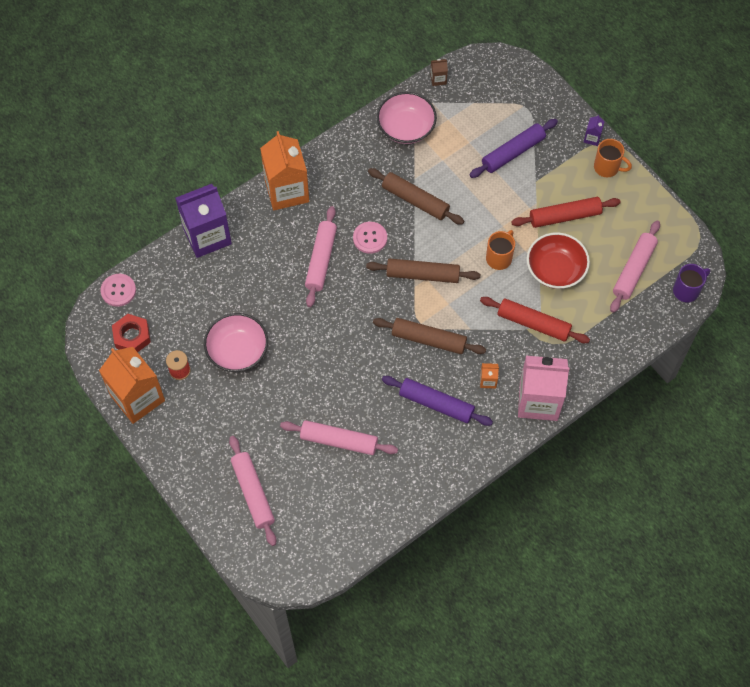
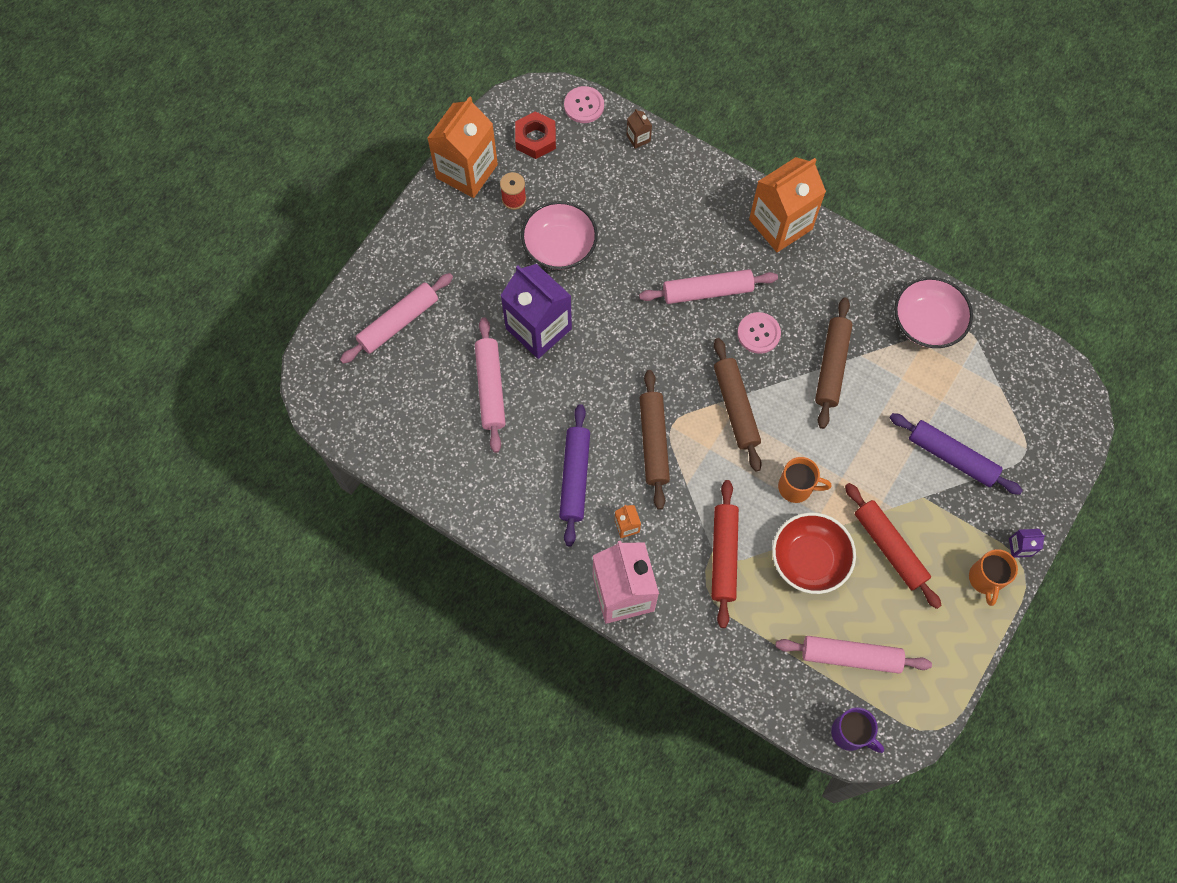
camera: 70 degrees right, 5 degrees up
(207, 236) = (686, 165): purple carton -> purple carton (538, 328)
(438, 79) = (1014, 336): brown carton -> brown carton (638, 138)

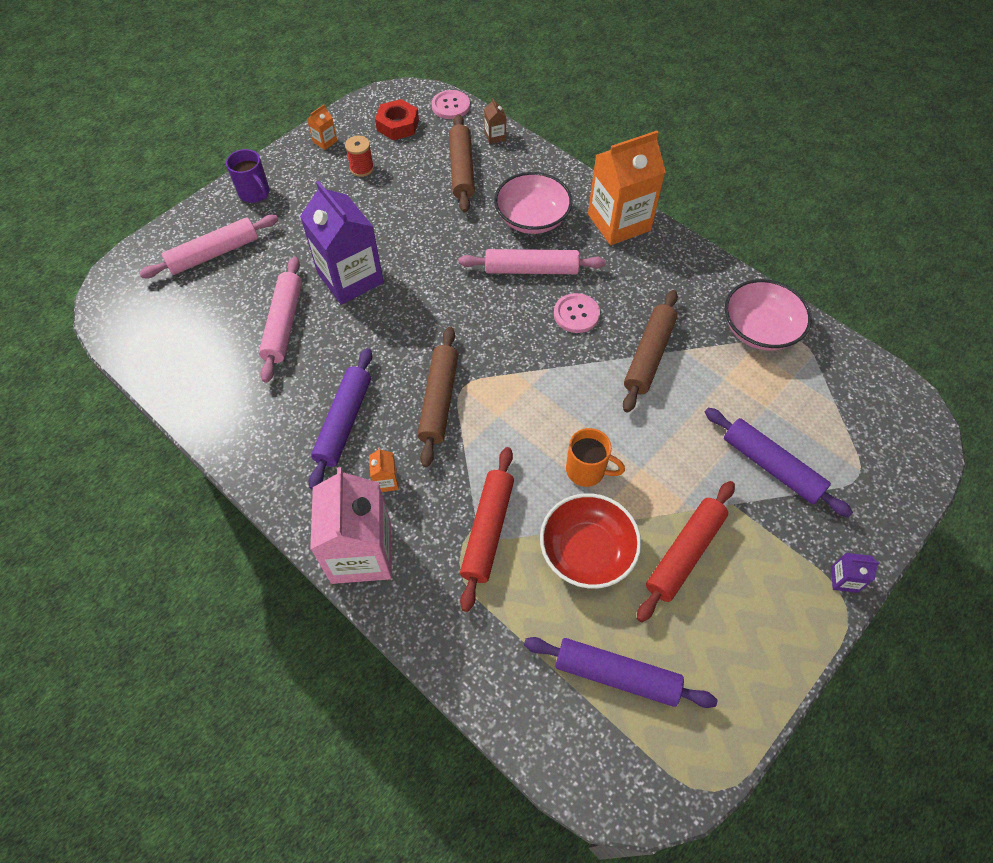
camera: 10 degrees right, 10 degrees down
(467, 171) = (325, 141): orange carton -> orange carton, size x0.40
(559, 246) = (393, 212): pink bowl -> pink bowl (532, 218)
(735, 407) = (536, 380): brown rolling pin -> brown rolling pin (461, 169)
(850, 656) = (616, 675): pink rolling pin -> purple rolling pin
(850, 733) = (599, 775): purple mug -> purple mug (255, 193)
(889, 547) = (685, 553): red rolling pin -> red rolling pin turned 60 degrees clockwise
(985, 579) = (797, 610): orange mug -> none

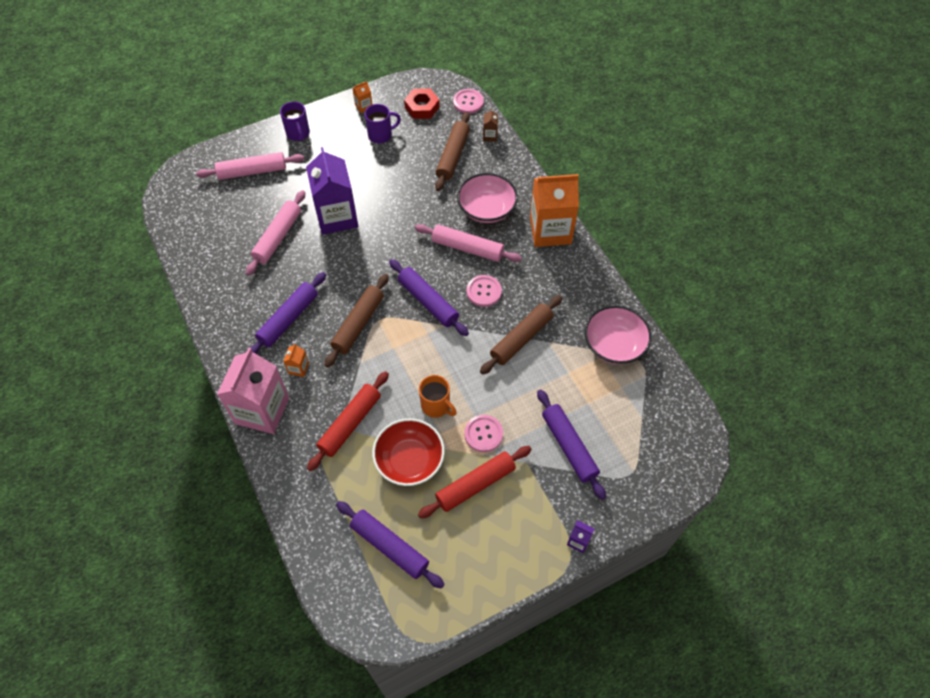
camera: 20 degrees right, 0 degrees up
(362, 168) = (381, 135): red spool -> purple mug
(514, 346) = (428, 301): none -> purple rolling pin
(662, 486) = (483, 434): none -> pink button

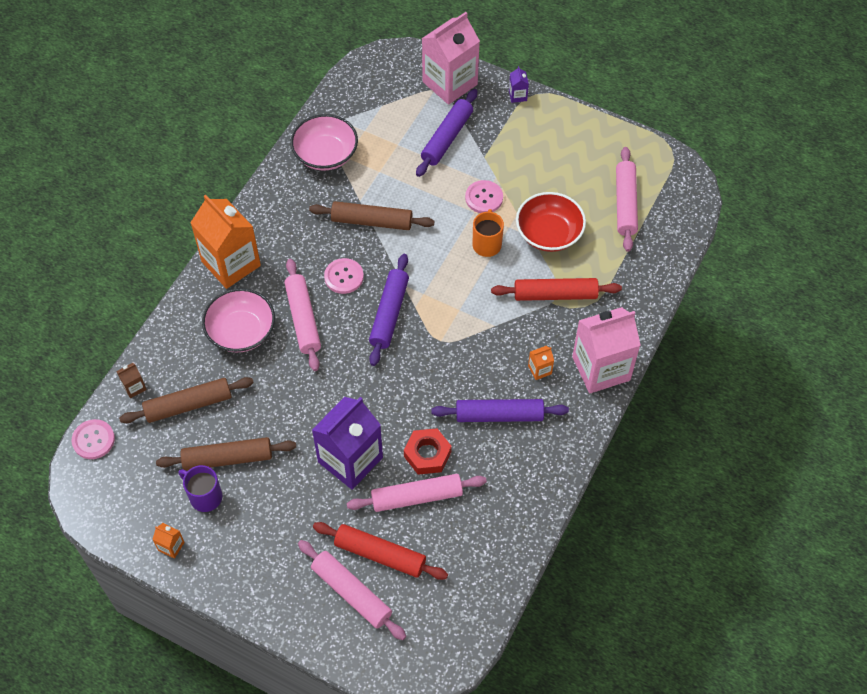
camera: 125 degrees left, 0 degrees up
(298, 133) = (262, 587): purple mug -> none
(358, 324) = (457, 354): brown rolling pin -> brown rolling pin (227, 458)
(389, 547) = (625, 204): purple rolling pin -> pink rolling pin
(422, 107) = (132, 482): red nut -> red nut (427, 454)
(475, 485) = (530, 179): red rolling pin -> red rolling pin (380, 554)
(633, 490) = (450, 83): none -> pink carton

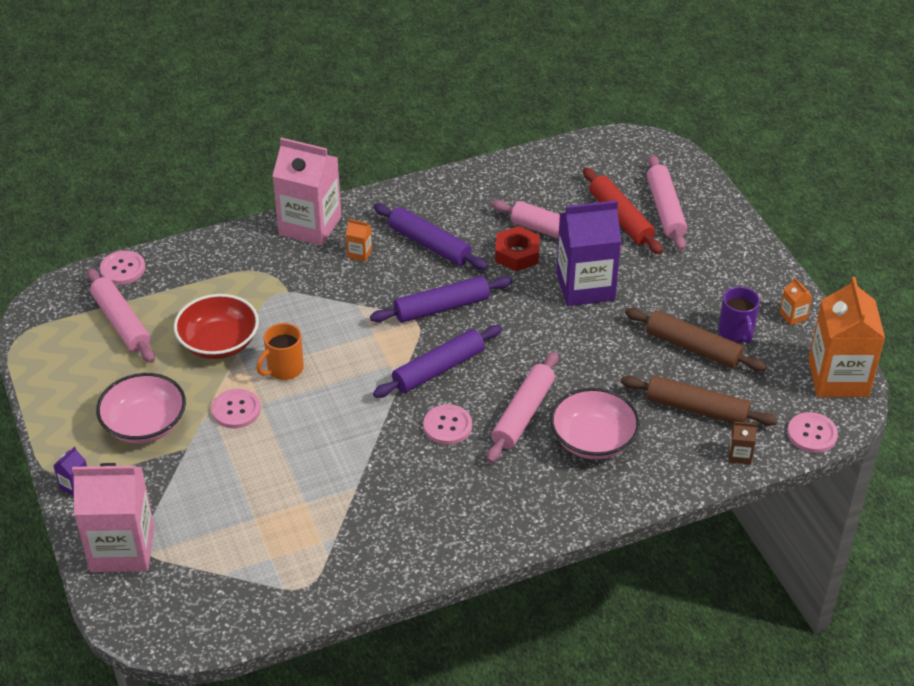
camera: 140 degrees left, 15 degrees down
(231, 263) = (548, 510): orange carton -> orange carton (838, 378)
(325, 154) = (340, 560): pink bowl -> pink bowl (145, 424)
(372, 221) = (366, 459): brown rolling pin -> none
(447, 138) = (198, 491): purple rolling pin -> purple rolling pin (441, 307)
(555, 295) = (277, 294): red rolling pin -> none
(625, 204) = (121, 323): pink rolling pin -> pink rolling pin turned 75 degrees counterclockwise
(677, 241) = (123, 269): none -> pink button

